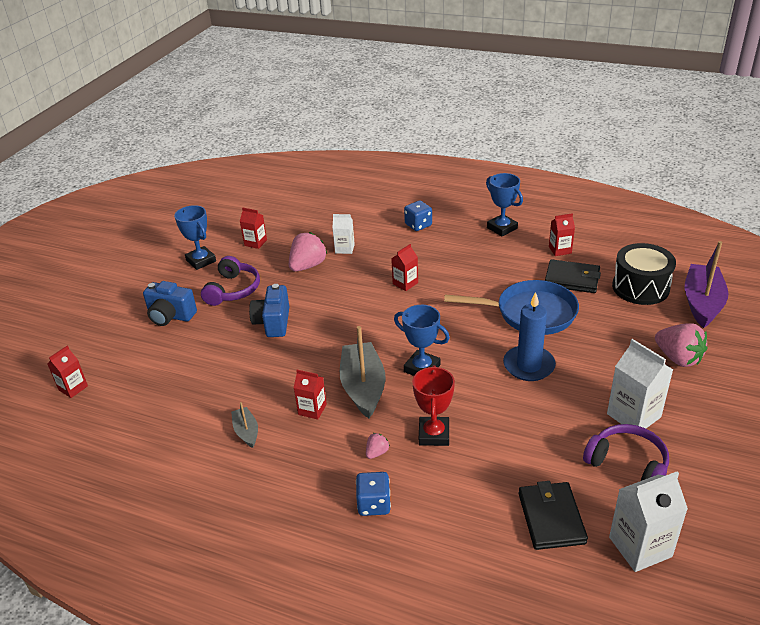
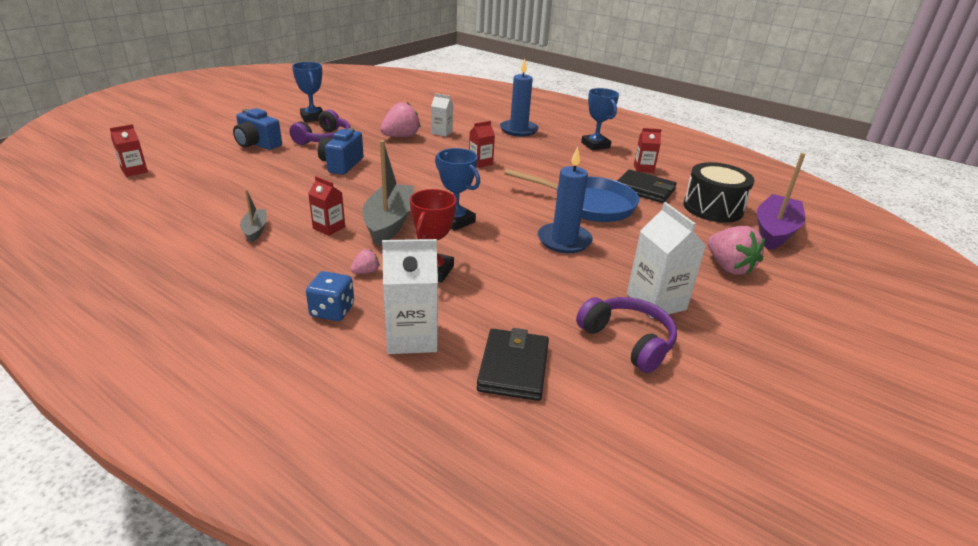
camera: 10 degrees right, 5 degrees down
(255, 243) = (367, 115): red carton -> none
(418, 225) = (518, 130): blue dice -> blue candle
(640, 547) = (603, 420): white carton -> white carton (412, 337)

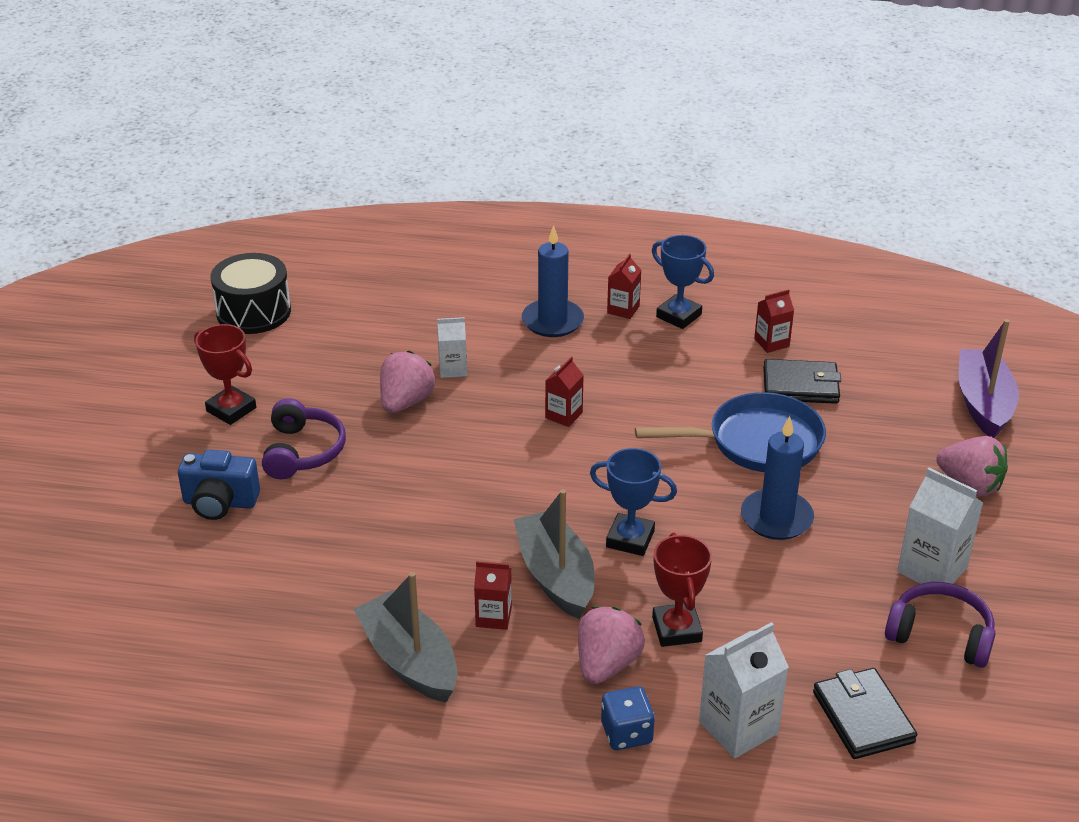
camera: 25 degrees left, 5 degrees up
(134, 171) = (112, 631): red carton -> red carton (623, 309)
(255, 230) = (409, 660): grey boat -> grey boat, size x1.97
(312, 117) = (231, 409): blue trophy -> red trophy
(341, 165) = (386, 496): blue camera -> none
(366, 272) = (607, 664): pink strawberry -> pink strawberry, size x2.09
(713, 208) = (897, 389): black drum -> black drum (253, 312)

